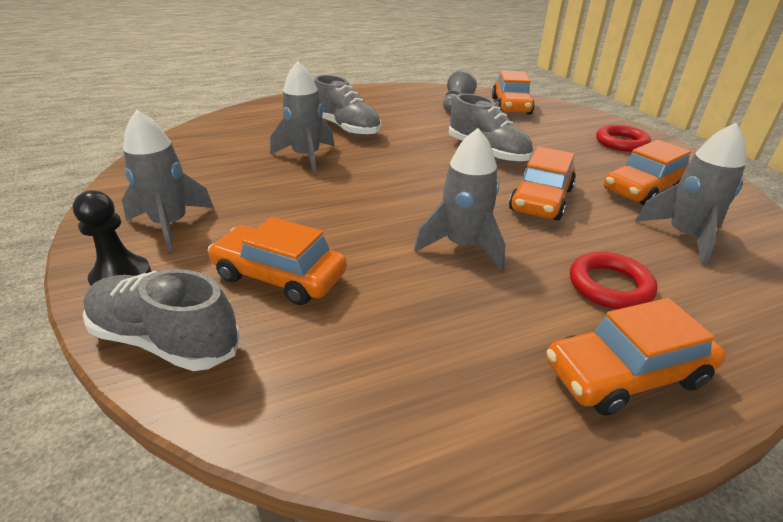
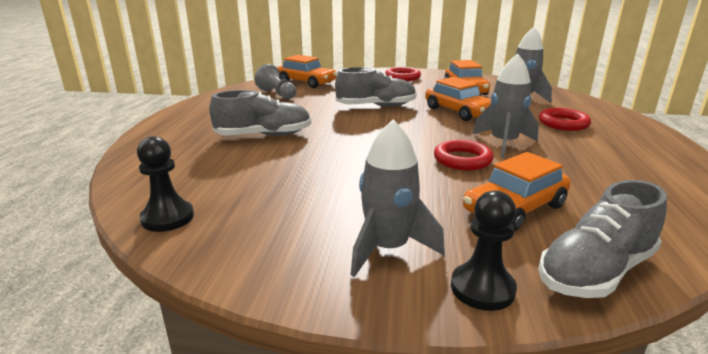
camera: 60 degrees left, 10 degrees down
(183, 142) = (167, 218): none -> black pawn
(306, 157) = (304, 162): grey rocket -> none
(382, 227) = (462, 160): none -> red ring
(626, 374) = (639, 141): orange car -> none

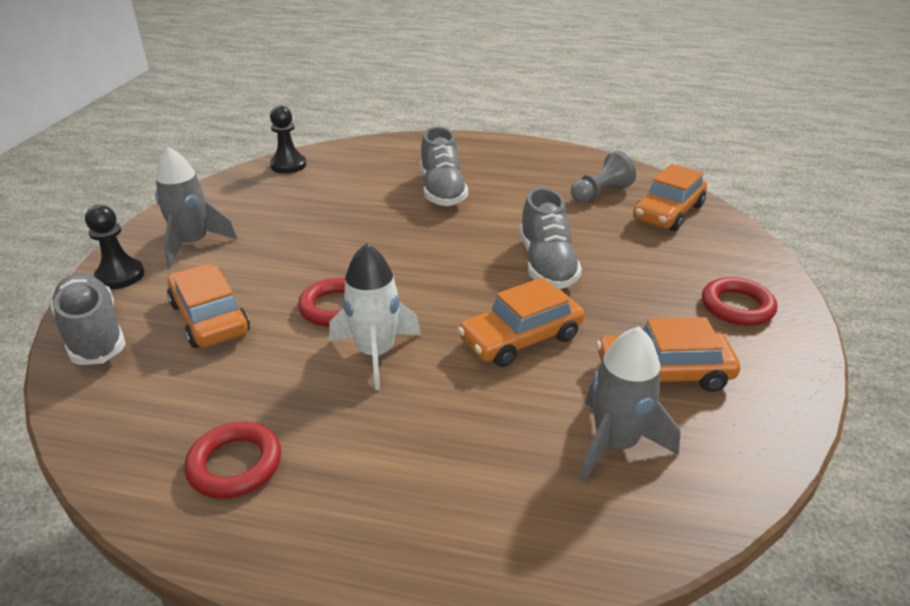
camera: 95 degrees right, 10 degrees up
(503, 143) = (376, 353): grey rocket -> white rocket
(563, 123) = (448, 451): red ring -> red ring (235, 465)

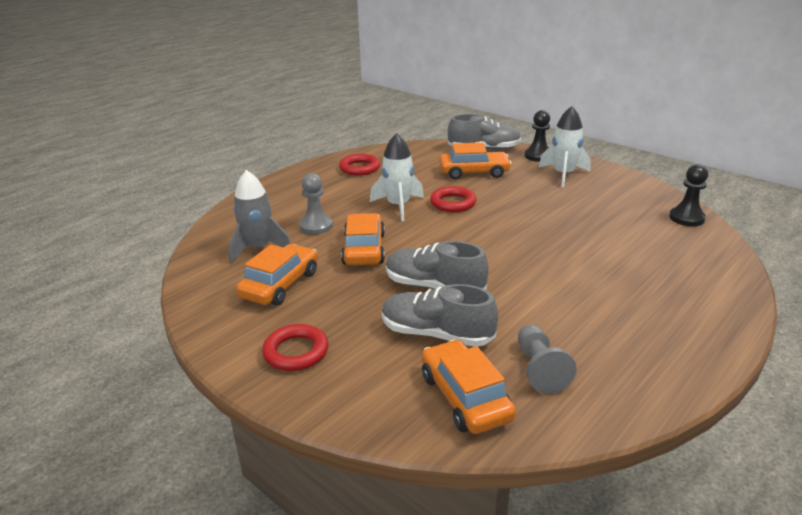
camera: 120 degrees right, 5 degrees down
(193, 244) = (563, 175): grey rocket -> white rocket
(442, 191) = (597, 276): grey shoe -> grey shoe (436, 334)
(500, 413) = (316, 226): none -> grey pawn

